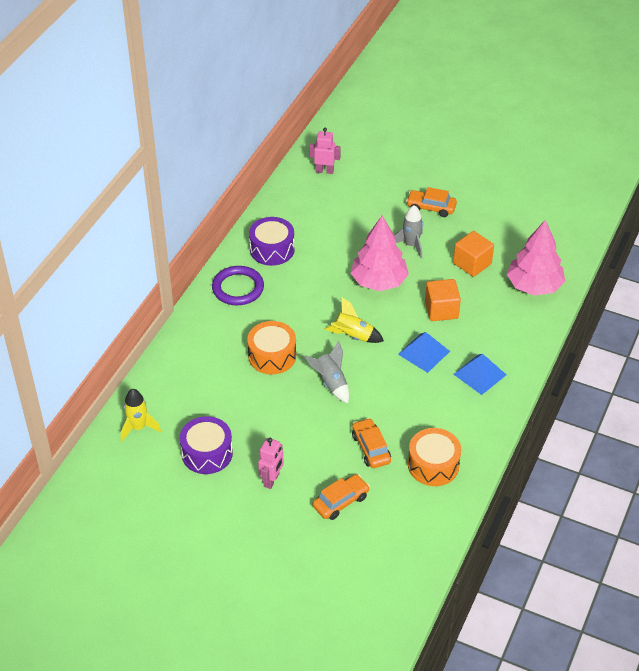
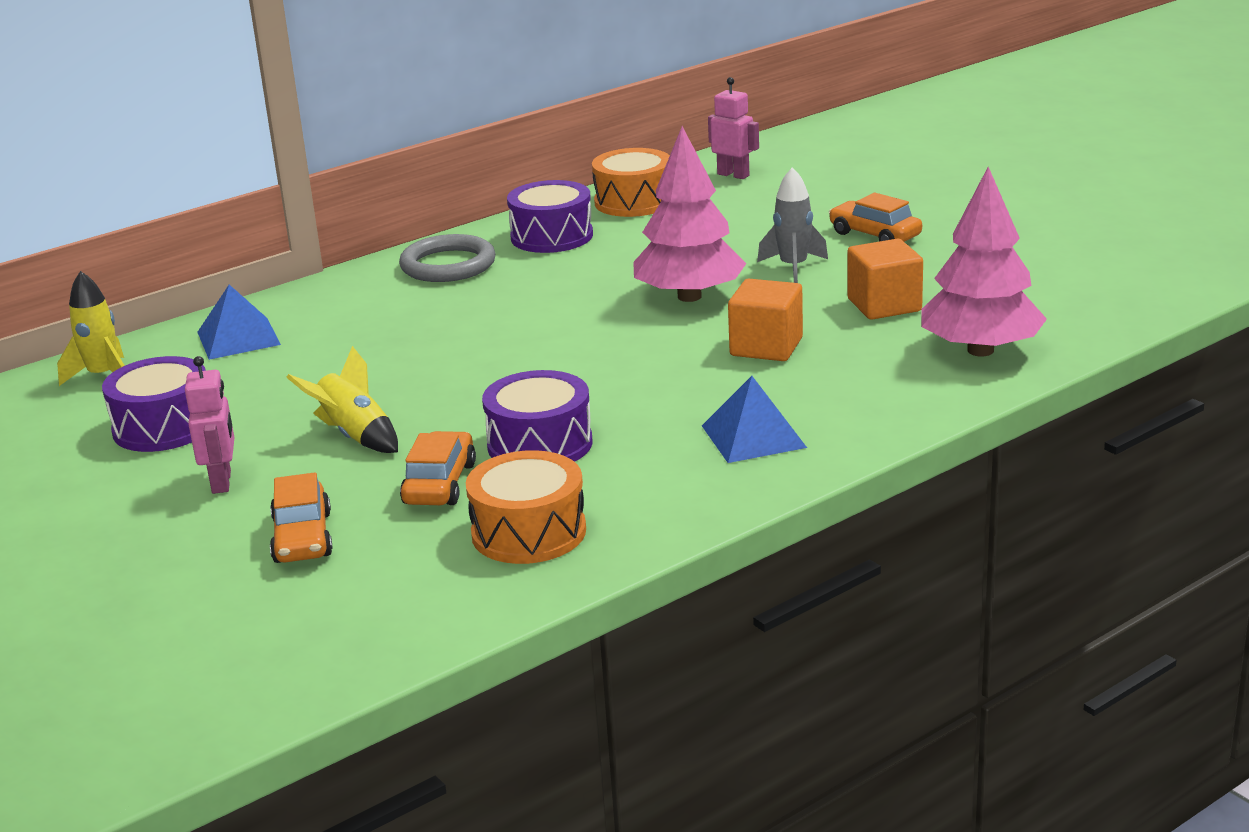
camera: 30 degrees right, 20 degrees down
(238, 288) = (448, 265): purple ring -> grey ring
(272, 356) = (409, 343): orange drum -> orange drum (634, 202)
(272, 480) = (222, 482): pink robot -> pink robot turned 60 degrees counterclockwise
(331, 383) = (467, 391): grey rocket -> none
(341, 501) = (302, 538): orange car -> orange car turned 90 degrees clockwise
(353, 336) = (571, 347): yellow rocket -> yellow rocket (354, 436)
(393, 408) = (540, 444): none -> purple drum
(424, 352) = (676, 389): blue pyramid -> blue pyramid (238, 338)

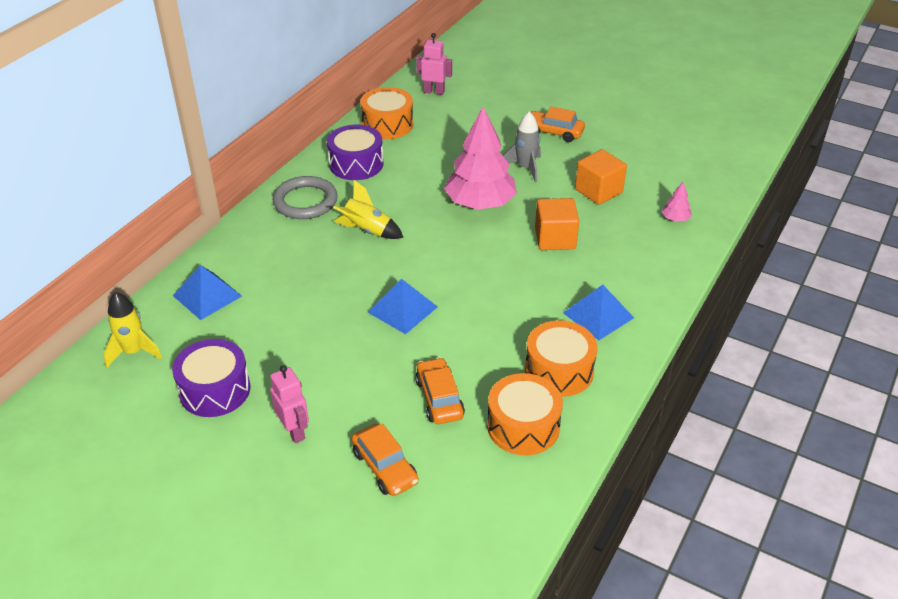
camera: 25 degrees left, 15 degrees up
(354, 436) = (354, 369): yellow rocket -> yellow rocket (367, 231)
(475, 388) = (402, 309): none -> blue pyramid
(540, 444) = (477, 350): purple drum -> none
(637, 484) = (559, 370): none -> orange drum
(980, 350) = (675, 219): pink tree -> pink tree, size x0.41

